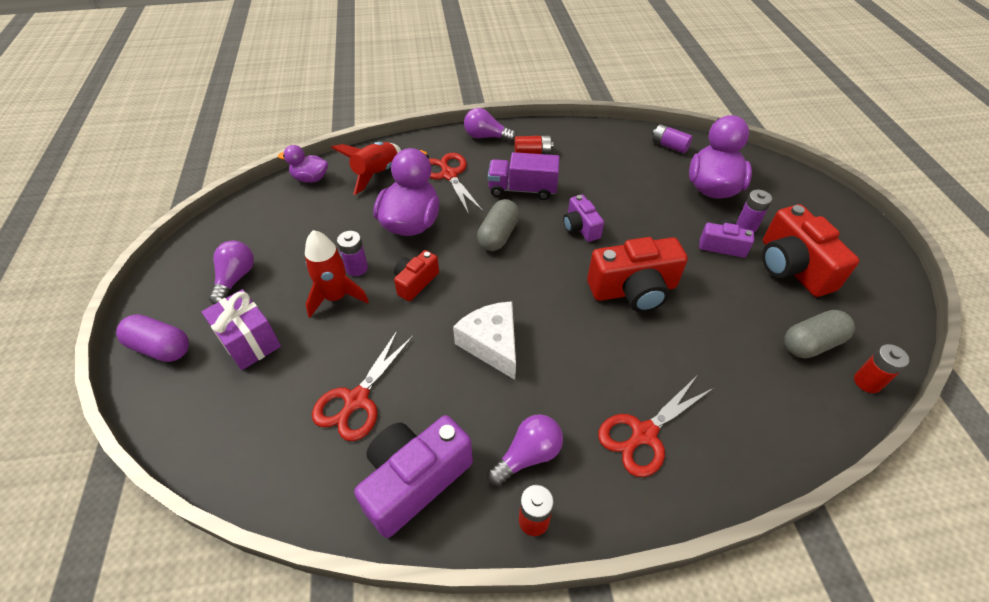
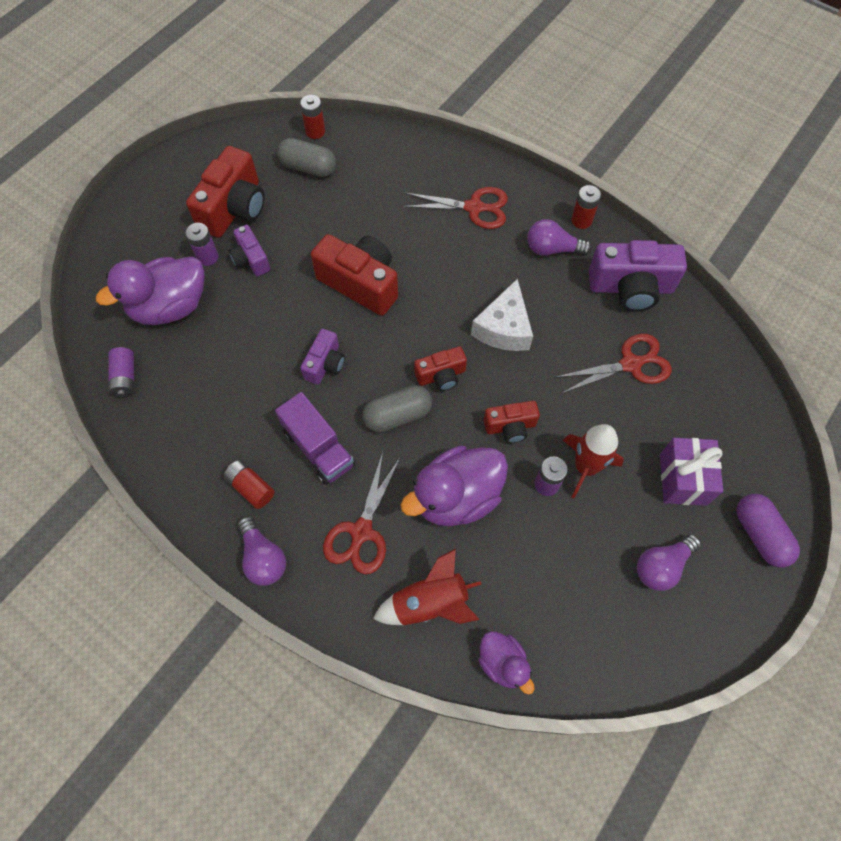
camera: 135 degrees left, 15 degrees up
(499, 277) = (441, 376): none -> red camera

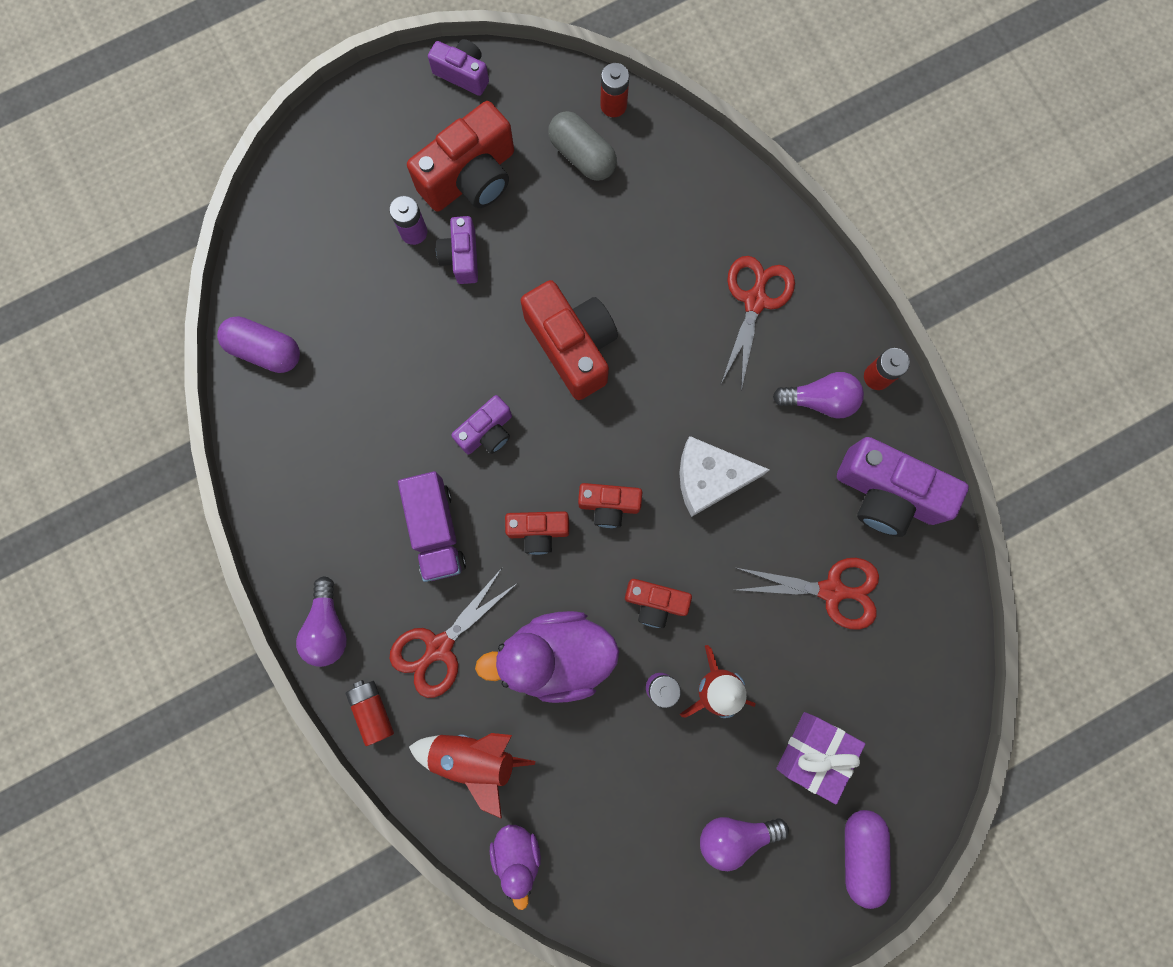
camera: 25 degrees right, 15 degrees up
(125, 378) = (266, 350): purple battery -> purple capsule
(170, 307) = (347, 281): purple duck -> none
(199, 150) = (463, 74): none -> purple camera
(251, 487) = (347, 543): red battery -> red battery (373, 710)
(398, 415) = (538, 531): grey capsule -> red camera
(474, 208) = (755, 301): red scissors -> red scissors turned 105 degrees counterclockwise
(504, 328) = (709, 478): white cheese -> white cheese turned 45 degrees clockwise
(552, 249) = (820, 400): purple light bulb -> purple light bulb turned 150 degrees clockwise

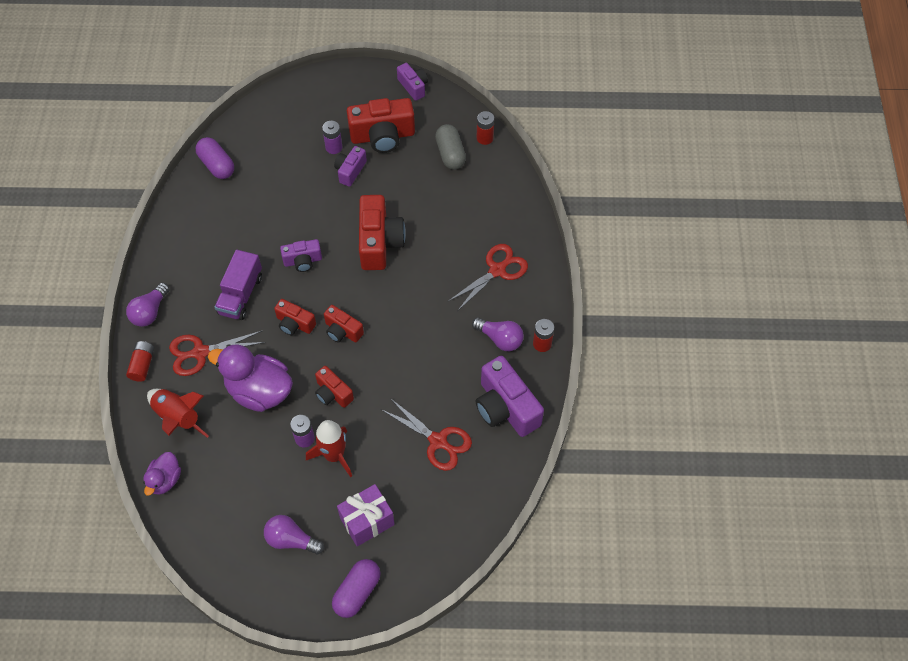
camera: 30 degrees right, 20 degrees down
(709, 478) = (408, 346): white cheese -> none

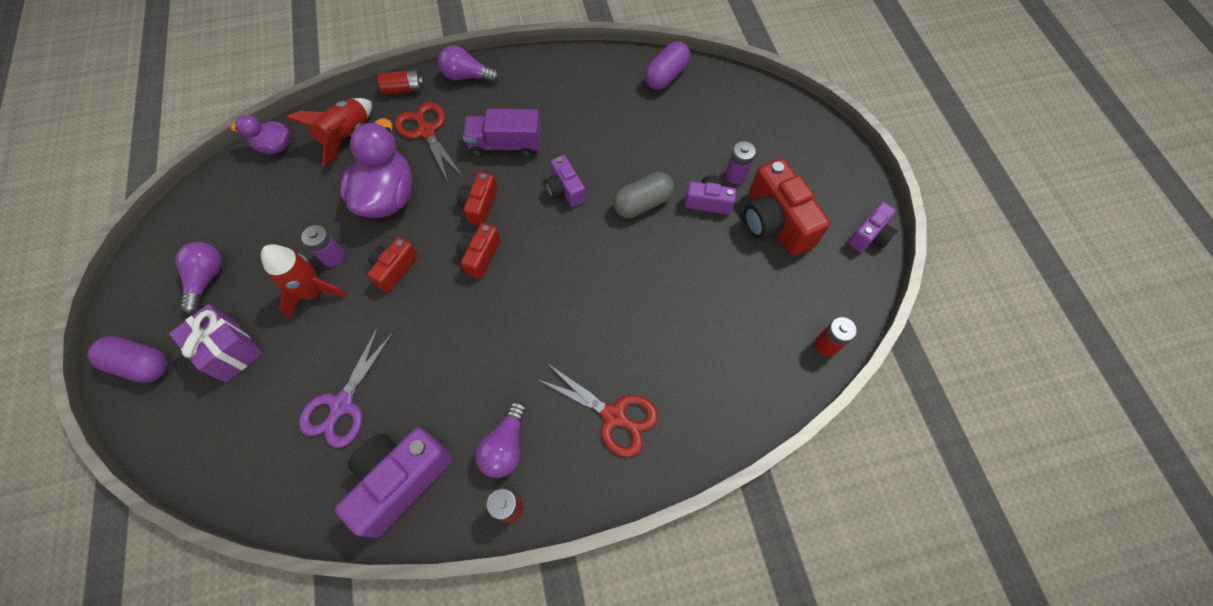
camera: 75 degrees right, 5 degrees up
(379, 242) = (615, 261): red camera -> none
(438, 441) = (342, 404): red scissors -> purple scissors
(450, 154) = (781, 308): grey capsule -> grey capsule (643, 203)

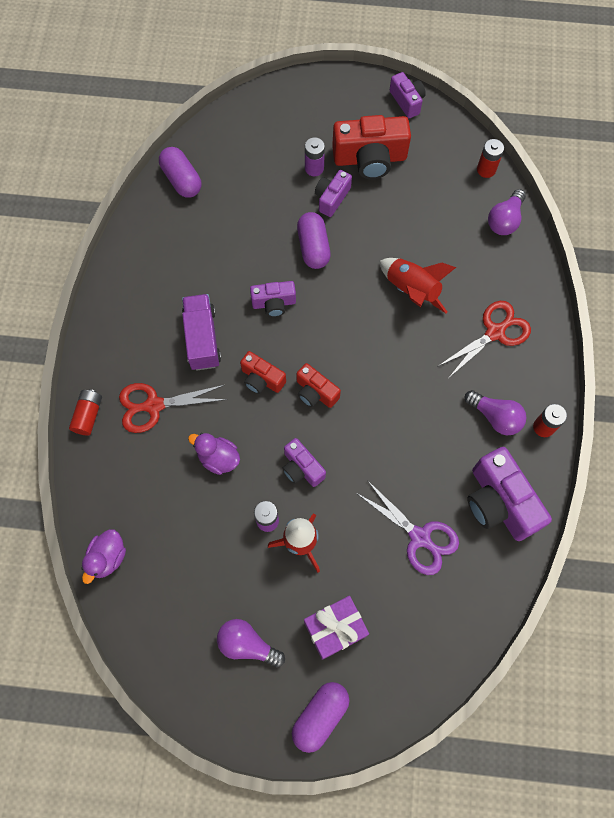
camera: 70 degrees left, 5 degrees up
(347, 136) = (125, 482): red rocket -> red rocket (411, 290)
(387, 197) = (218, 458): purple duck -> purple duck, size x0.55
(394, 269) = (302, 468): red camera -> purple camera
(467, 76) = (99, 351): purple light bulb -> purple light bulb (504, 220)
(505, 145) = (202, 339): purple truck -> purple truck turned 150 degrees clockwise
(643, 203) = (313, 247): grey capsule -> purple capsule

